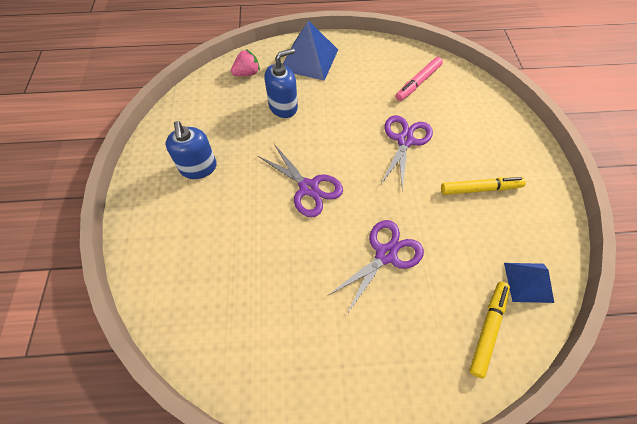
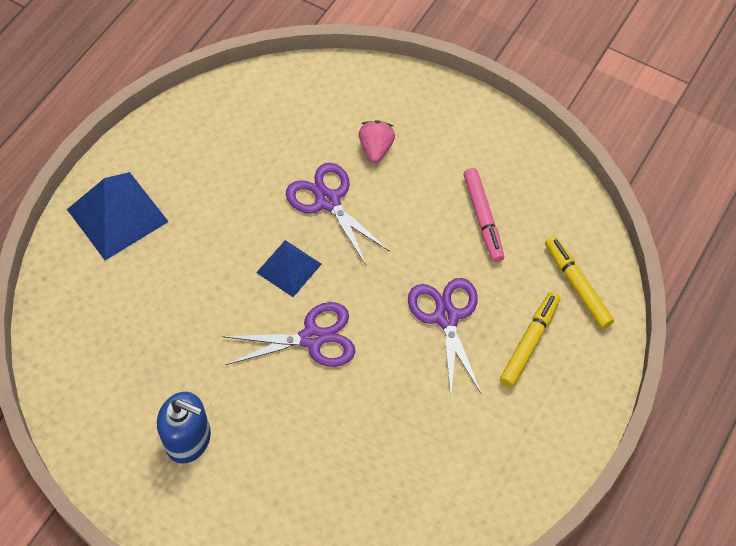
camera: 55 degrees left, 0 degrees up
(247, 73) = (77, 301): pink strawberry -> pink strawberry (376, 149)
(283, 107) = (172, 293): blue soap dispenser -> none
(418, 83) = (259, 127): pink marker -> pink marker (483, 218)
(480, 189) = (441, 178): yellow marker -> yellow marker (529, 342)
(528, 282) = (561, 218): blue pyramid -> blue pyramid (289, 268)

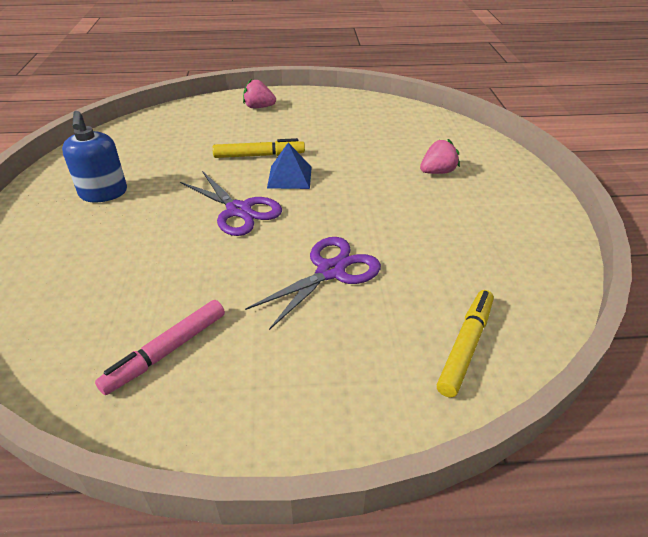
camera: 55 degrees right, 20 degrees down
(117, 215) = (259, 107): blue pyramid -> pink strawberry
(328, 201) = (365, 170): purple scissors -> none
(483, 218) = (453, 249): pink marker -> pink marker (167, 352)
(529, 342) = (361, 340): yellow marker -> yellow marker (259, 155)

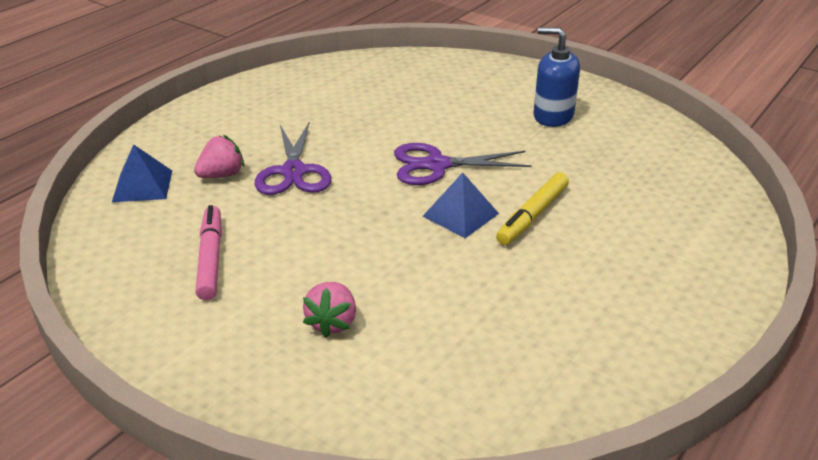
camera: 130 degrees right, 5 degrees down
(167, 352) = (319, 93): pink marker -> pink marker (210, 258)
(259, 107) = (684, 272): pink strawberry -> pink strawberry (222, 175)
(465, 346) = (142, 186): yellow marker -> blue pyramid

